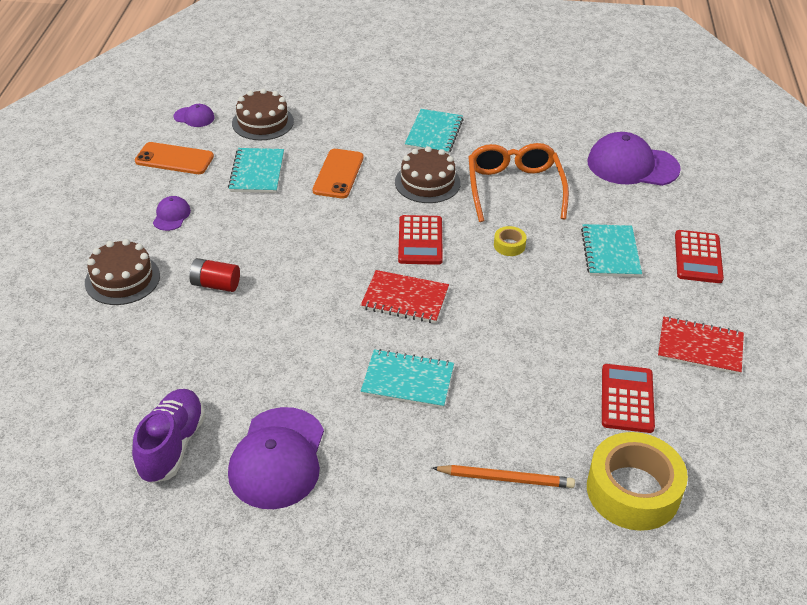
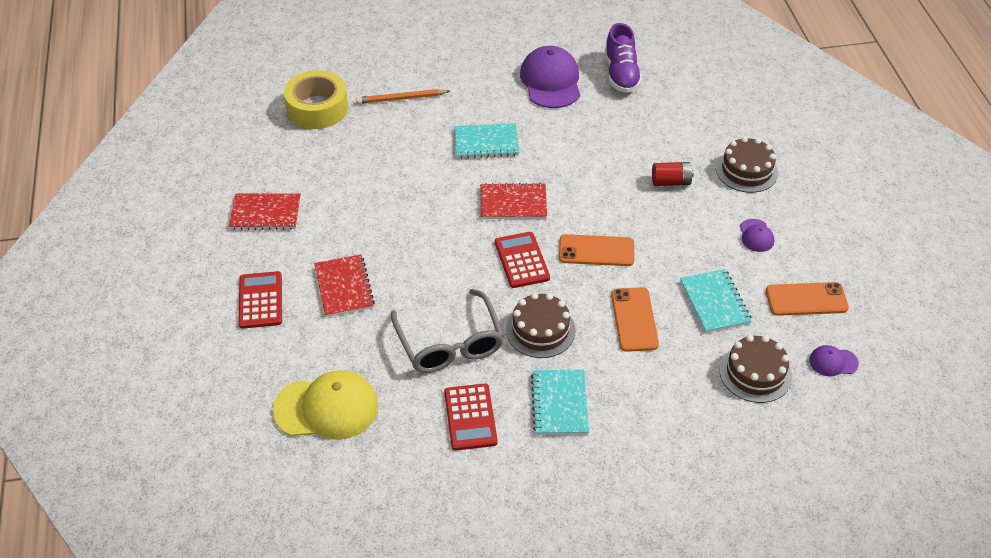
camera: 165 degrees right, 5 degrees up
(340, 234) = (596, 251): none -> orange phone
(509, 245) = (439, 274): yellow tape -> none
(514, 188) = (449, 343): orange glasses -> grey glasses
(610, 252) = (344, 287): turquoise notebook -> red notebook
(627, 399) = (323, 163): red calculator -> red calculator (470, 417)
(632, 165) = (326, 408): purple cap -> yellow cap

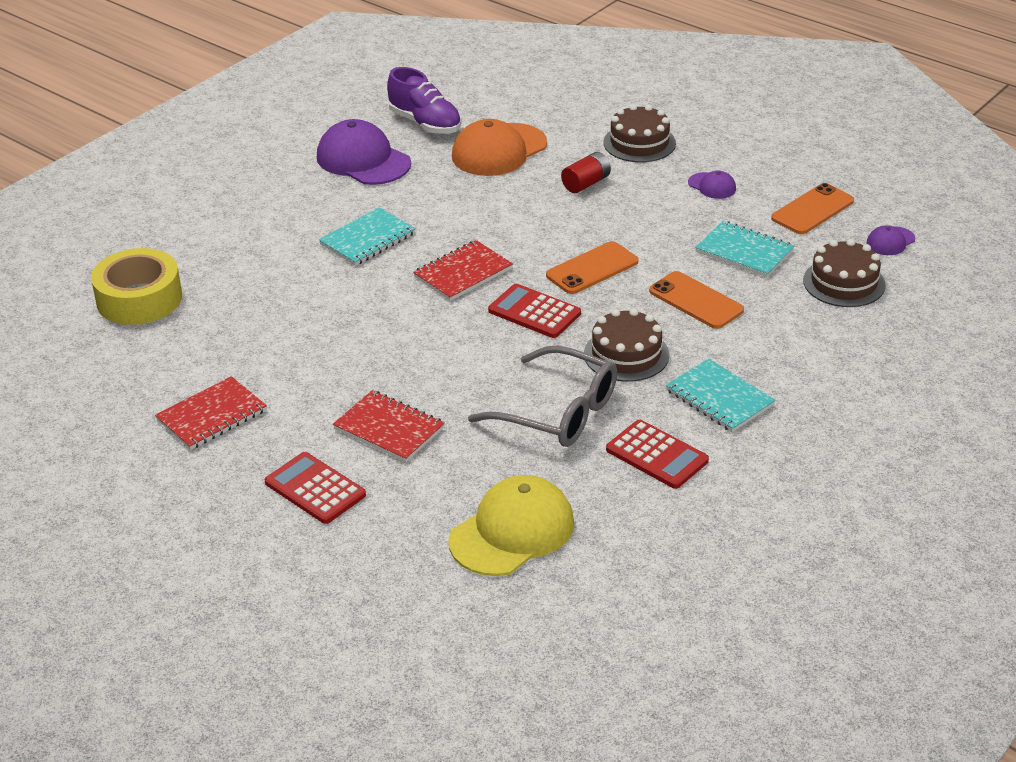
camera: 40 degrees left, 10 degrees down
(401, 98) = (224, 246): orange pencil -> none
(644, 122) = (499, 150): none -> orange cap

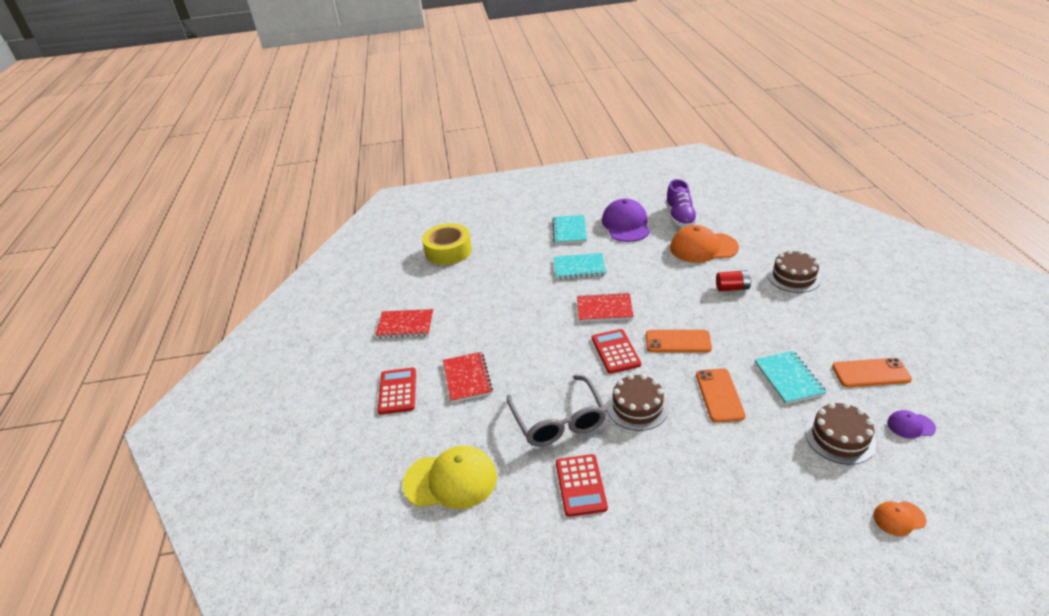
camera: 45 degrees right, 0 degrees up
(712, 186) = (813, 324): purple cap -> none
(719, 398) = (662, 470): turquoise notebook -> turquoise notebook (569, 231)
(953, 323) = (899, 518): none -> orange cap

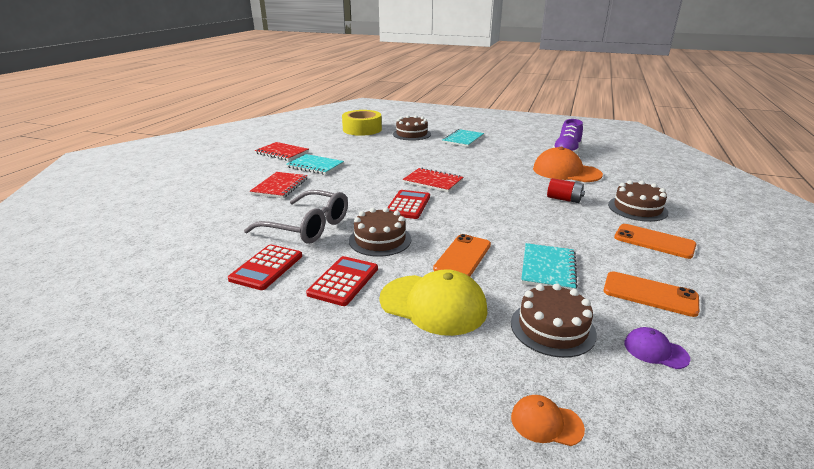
camera: 25 degrees right, 10 degrees down
(397, 391) = (227, 179): red calculator -> red calculator (343, 281)
(450, 480) = (186, 231): yellow cap -> yellow cap (433, 304)
(510, 240) = (411, 134): none -> brown cake
(558, 420) = (307, 227): grey glasses -> grey glasses turned 75 degrees counterclockwise
(579, 267) = (444, 157): turquoise notebook -> turquoise notebook (315, 166)
(626, 224) = (513, 146): purple cap -> none
(678, 342) = (469, 215): orange phone -> orange phone (654, 241)

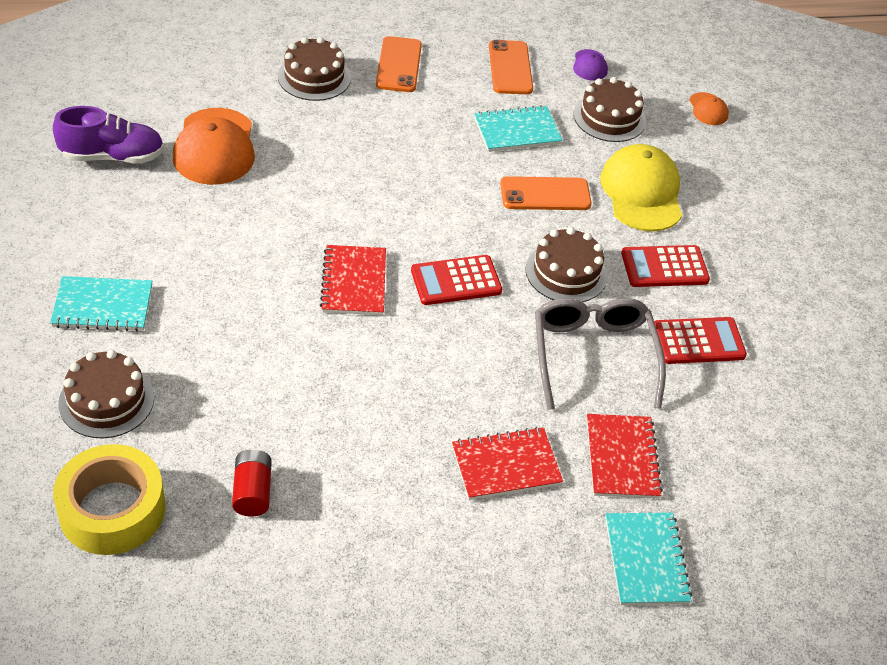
camera: 125 degrees left, 20 degrees up
(282, 153) = (357, 570): red notebook -> red notebook (622, 458)
(315, 166) = (389, 469): turquoise notebook -> turquoise notebook (646, 560)
(564, 199) = (327, 138): red battery -> red battery (252, 492)

